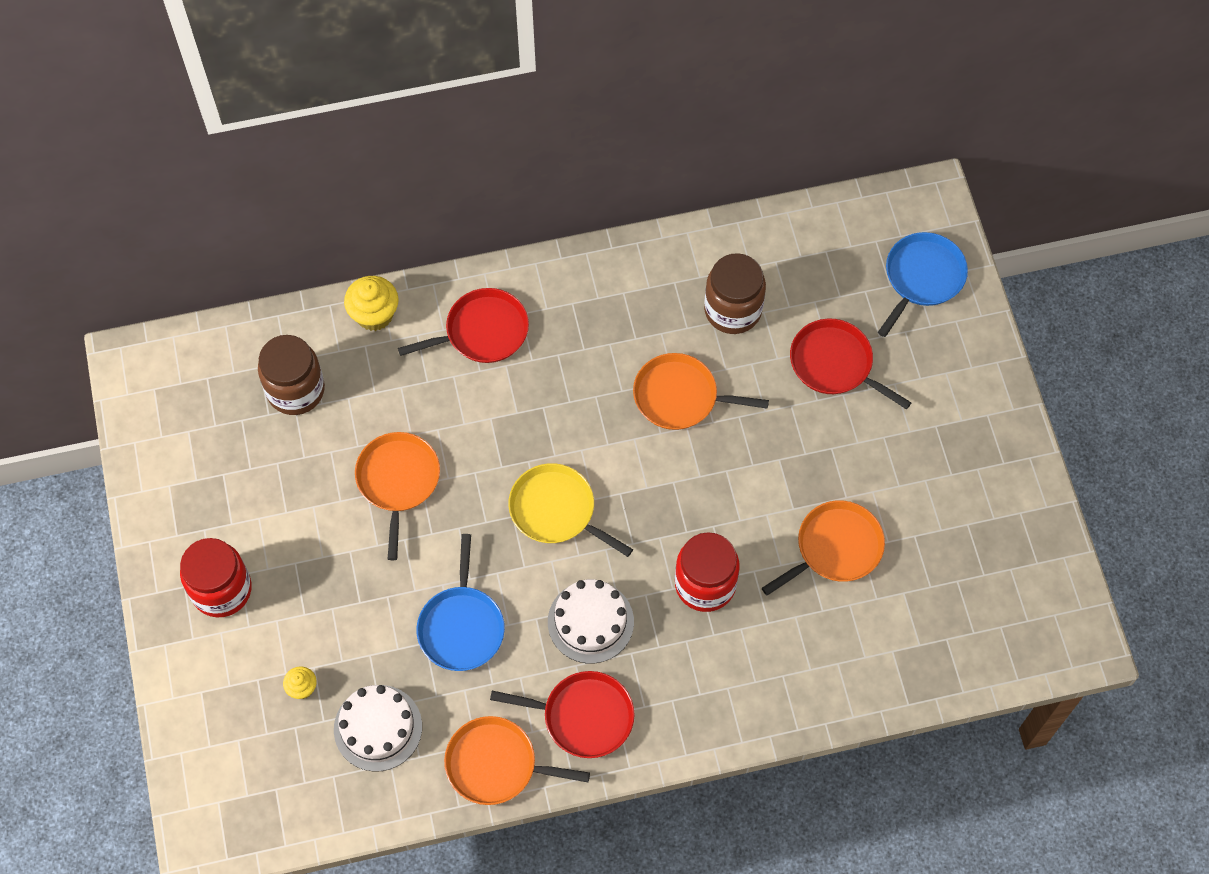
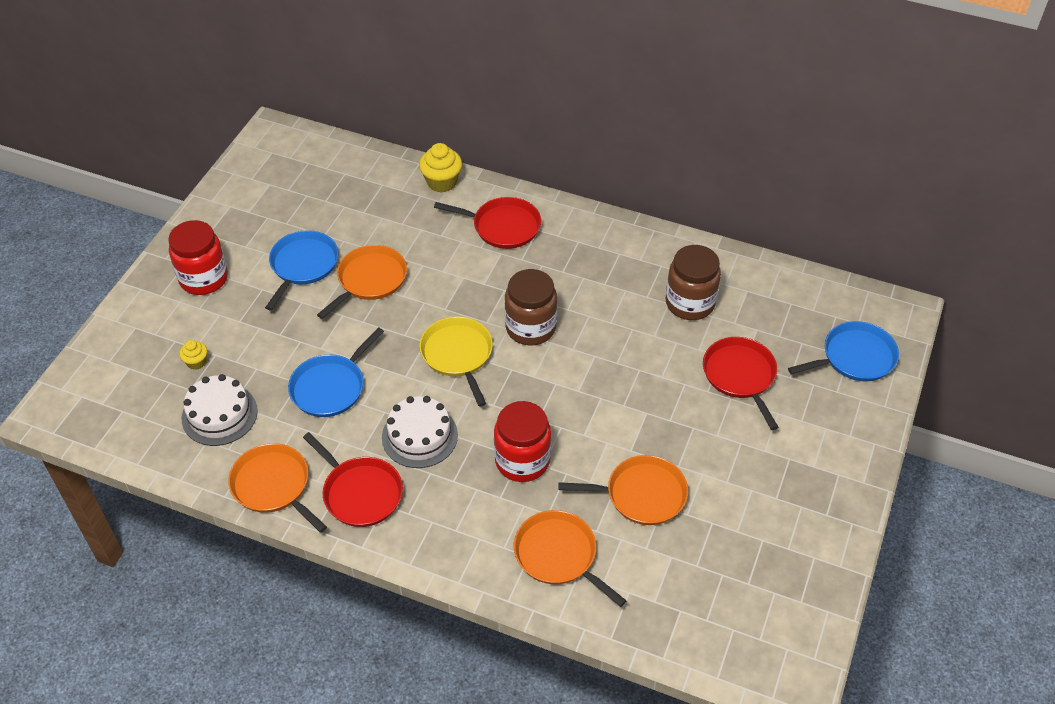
camera: 35 degrees right, 15 degrees down
(295, 390) = (354, 197): brown jar -> brown jar (530, 328)
(313, 508) = (303, 265): none -> blue pan
(680, 396) = (606, 334): orange pan -> orange pan (559, 555)

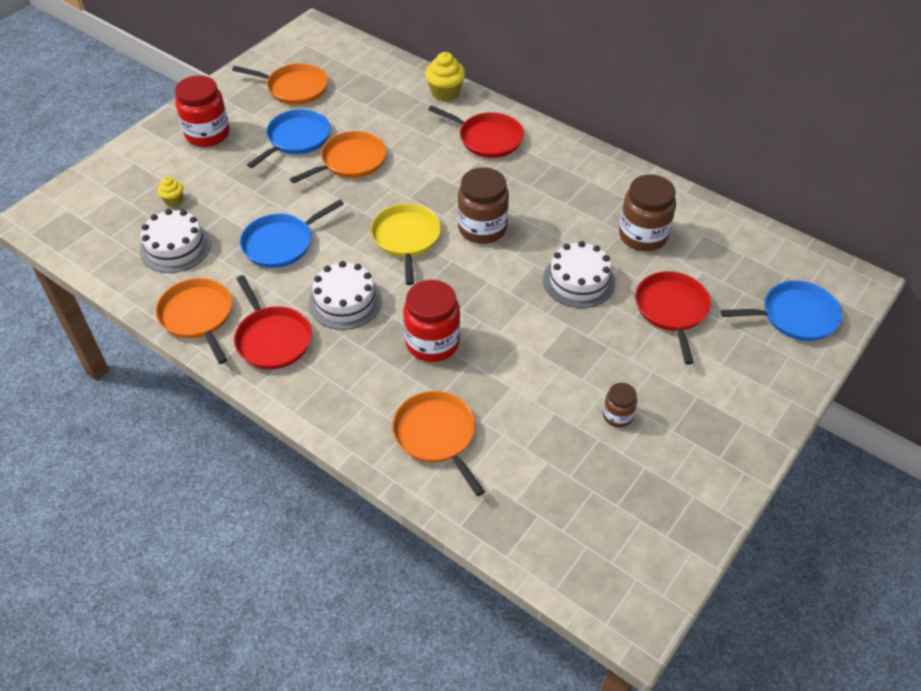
camera: 15 degrees right, 0 degrees up
(641, 494) = (537, 397): orange pan -> orange pan (294, 88)
(643, 364) = (579, 280): none -> white cake
(722, 495) = (617, 416): none -> brown jar

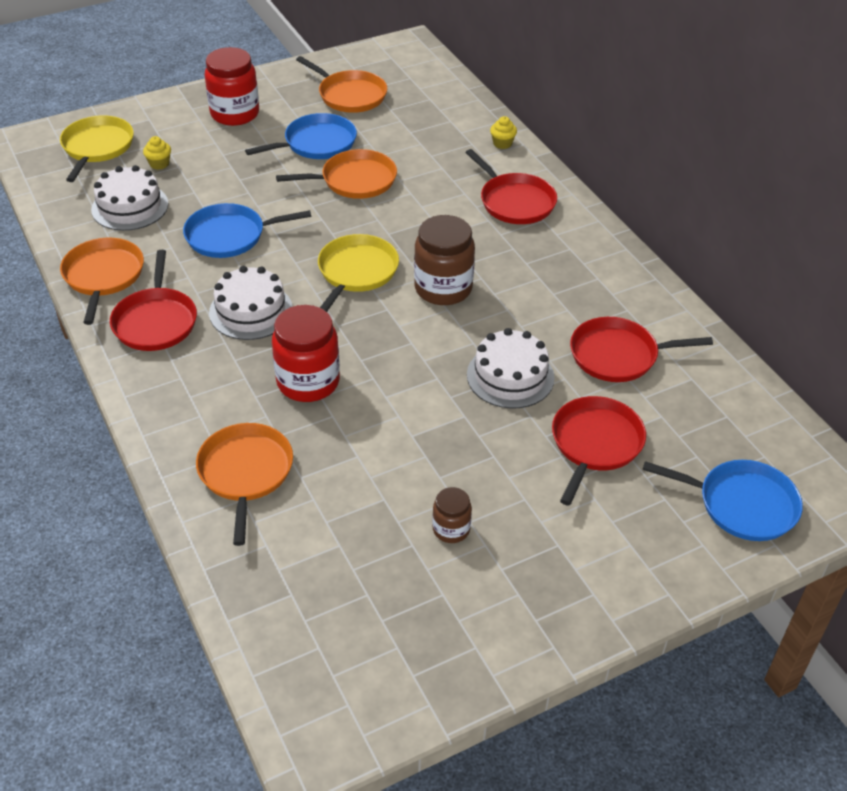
camera: 25 degrees right, 5 degrees down
(105, 203) = (97, 147): none -> yellow pan
(445, 93) = (502, 143): yellow cupcake -> yellow cupcake, size x0.57
(643, 236) = (618, 355): brown jar -> red pan

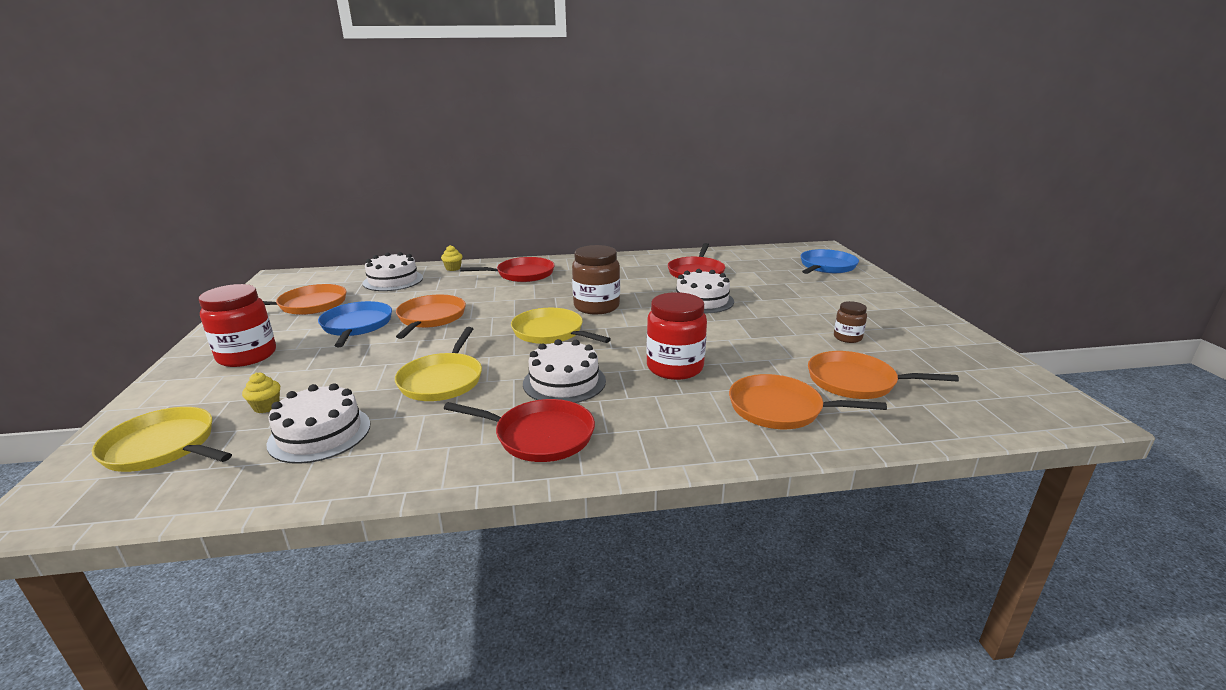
camera: 70 degrees left, 20 degrees down
(103, 276) = (430, 464): orange pan -> orange pan (856, 381)
(230, 236) = (442, 380): blue pan -> yellow pan
(440, 117) = (393, 280): none -> white cake
(595, 444) = (773, 289): red pan -> none

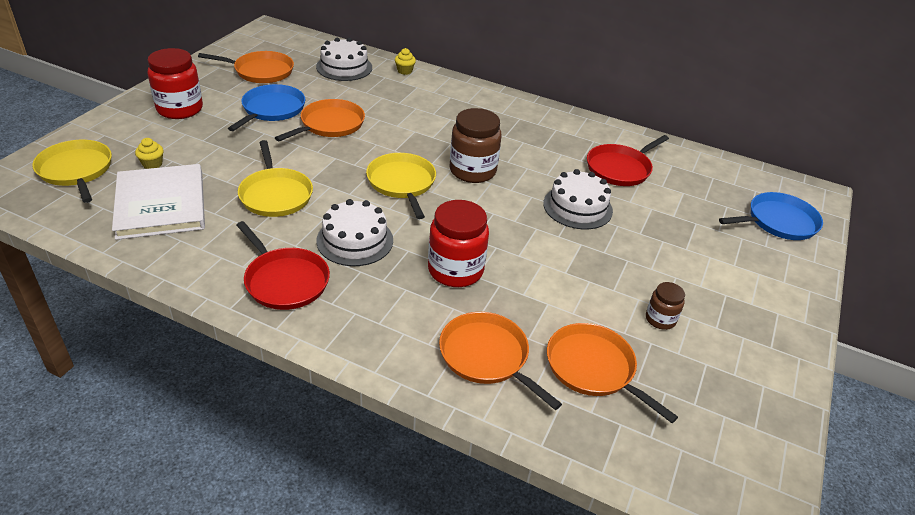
camera: 30 degrees right, 15 degrees up
(320, 434) = (161, 204): white cake -> white book
(442, 380) = (275, 194): yellow pan -> yellow pan turned 60 degrees counterclockwise
(522, 274) = (454, 102): red pan -> none

